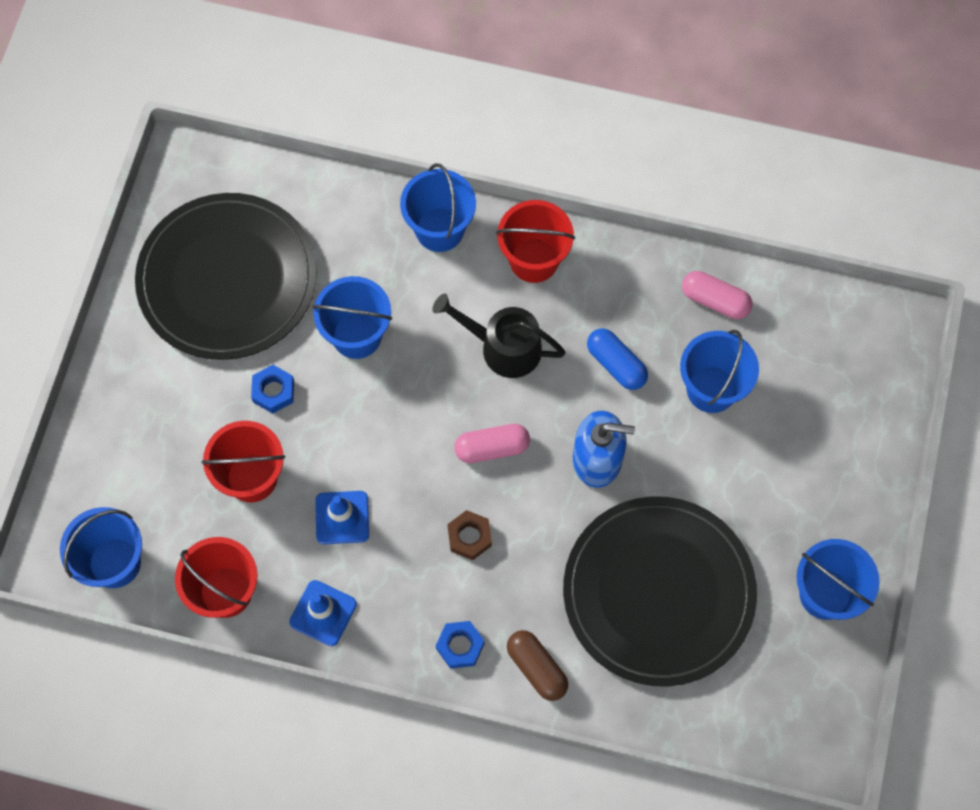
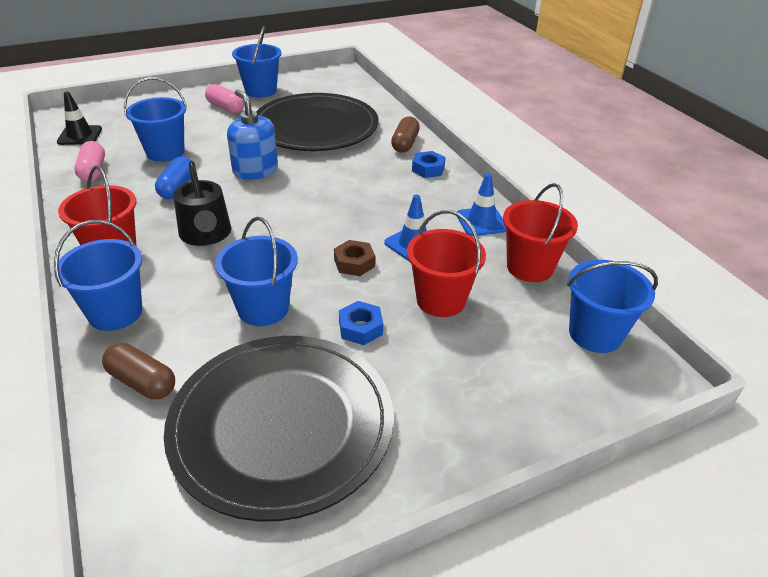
camera: 130 degrees left, 30 degrees down
(342, 216) = (142, 382): none -> brown capsule
(469, 537) = (361, 192): brown nut -> brown nut (354, 263)
(492, 448) = (290, 208): pink capsule -> pink capsule (225, 108)
(822, 319) = (80, 135): none -> black traffic cone

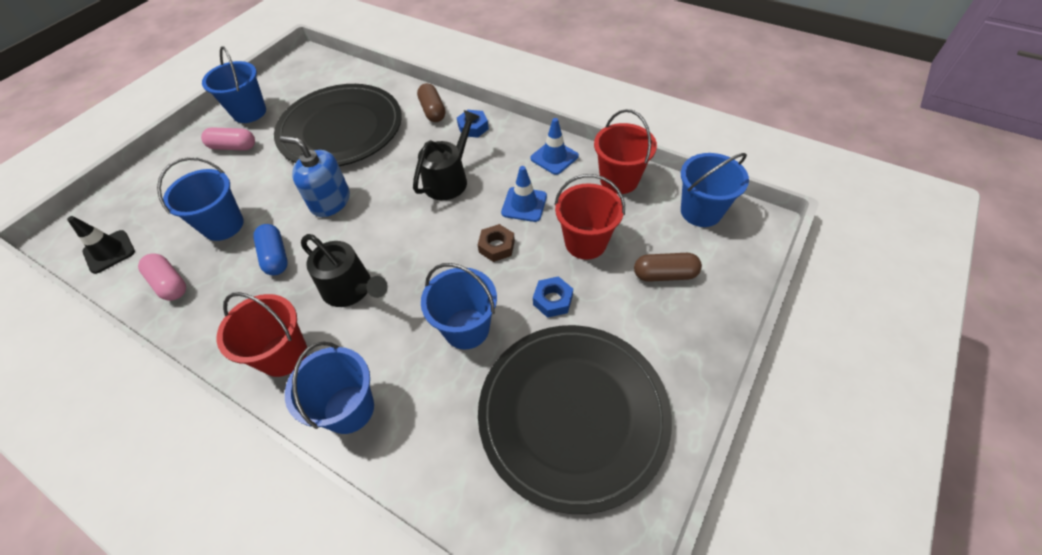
camera: 30 degrees left, 15 degrees up
(142, 382) = (436, 452): brown capsule -> brown capsule (664, 274)
(366, 197) = (449, 179): none -> black watering can

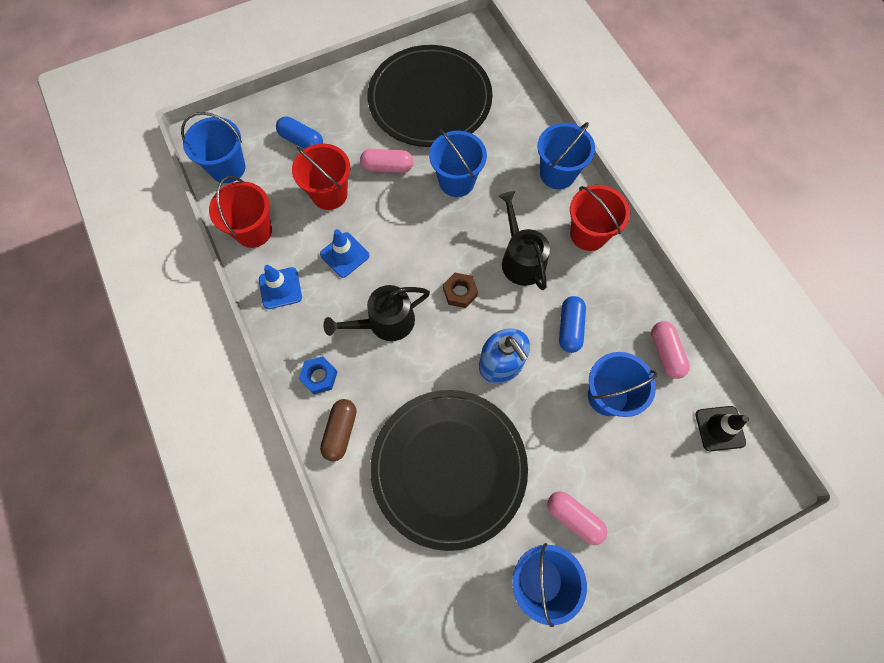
camera: 150 degrees left, 15 degrees up
(496, 246) = (393, 230): brown nut -> brown nut (460, 292)
(553, 300) = (387, 167): blue nut -> pink capsule
(664, 274) = (301, 141): brown capsule -> blue capsule

